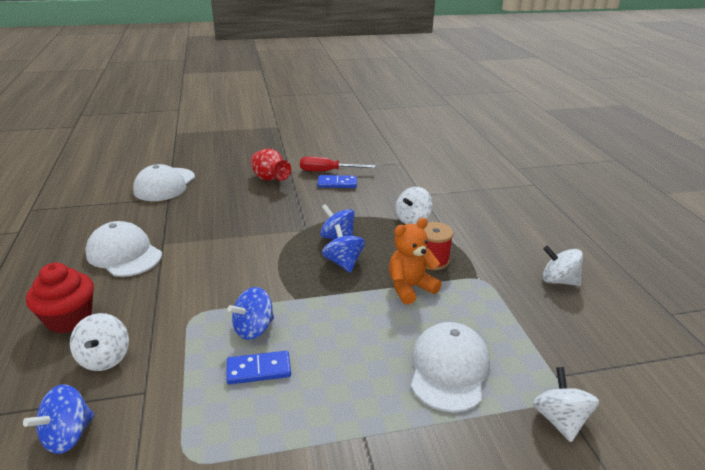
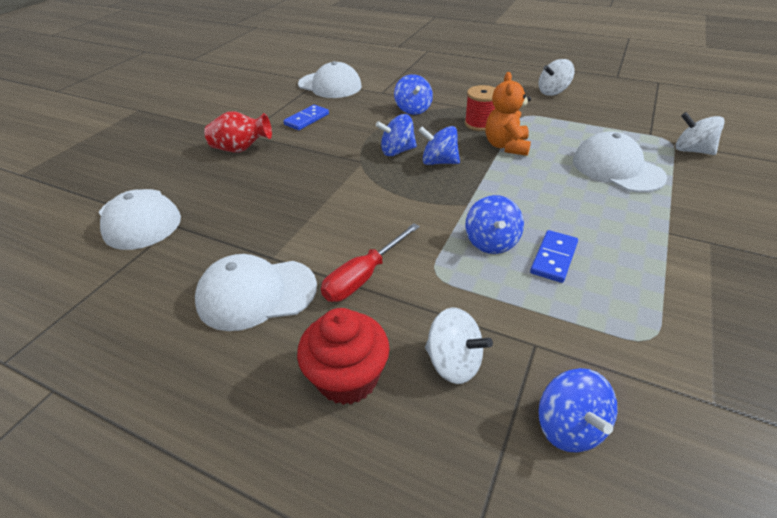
camera: 50 degrees left, 10 degrees up
(327, 171) = (277, 116): red screwdriver -> red screwdriver (363, 276)
(400, 170) = (330, 85): none -> white cap
(412, 219) = (413, 109): white spinning top -> blue spinning top

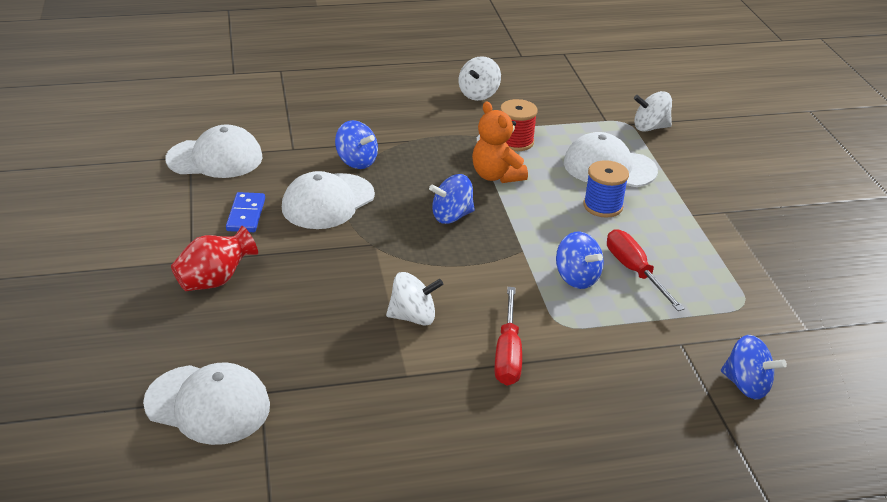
camera: 40 degrees left, 5 degrees down
(256, 294) = (434, 411): white cap -> white cap (328, 201)
(347, 378) = (584, 432): red cupcake -> none
(397, 151) = (397, 219): blue spinning top -> none
(454, 362) = (642, 383): white spinning top -> white spinning top (413, 317)
(480, 124) = (446, 157): red spool -> red spool (515, 142)
(554, 258) = (634, 271): blue domino -> red screwdriver
(578, 195) = (603, 206): none -> blue spool

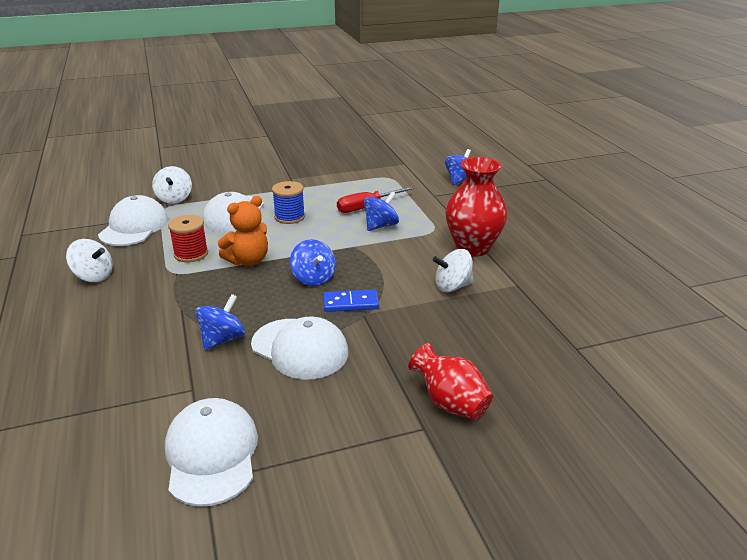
camera: 95 degrees left, 5 degrees down
(208, 404) = (607, 373): white cap -> white cap (134, 227)
(246, 215) = (332, 402): blue domino -> blue domino (351, 303)
(413, 317) = (452, 286): white spinning top -> white spinning top turned 90 degrees counterclockwise
(508, 353) = (473, 248): red screwdriver -> red vase

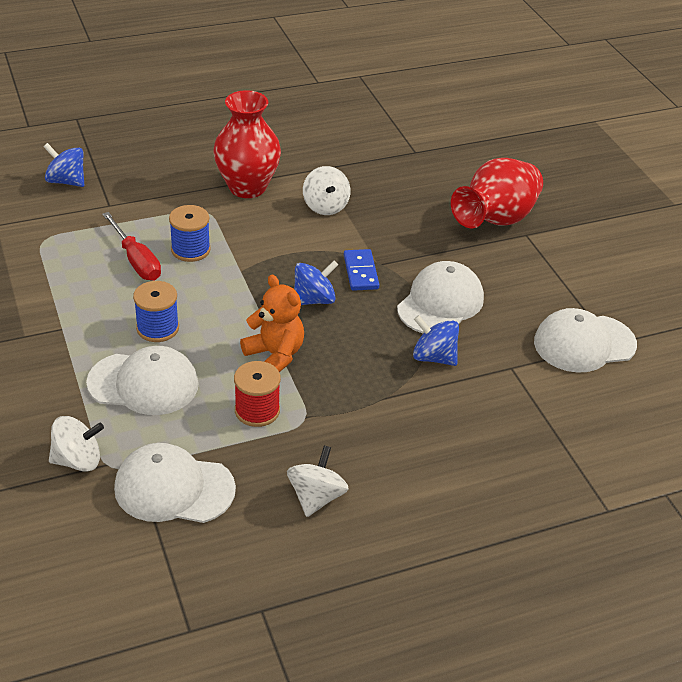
camera: 95 degrees left, 10 degrees up
(381, 226) = (190, 250): blue spinning top -> blue spool
(450, 403) = (495, 220): red vase -> red vase, size x1.52

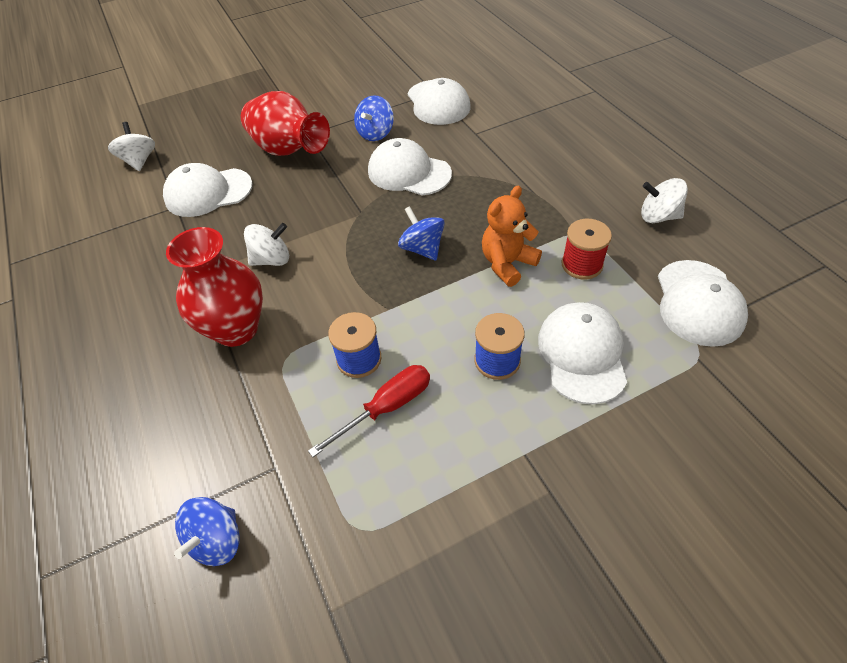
camera: 90 degrees left, 10 degrees up
(78, 460) = (706, 382): white spinning top -> white spinning top (139, 161)
(361, 272) = (375, 223): blue domino -> none
(432, 169) = (208, 192): none -> white cap
(433, 357) = (477, 171): blue spinning top -> blue spinning top (375, 133)

